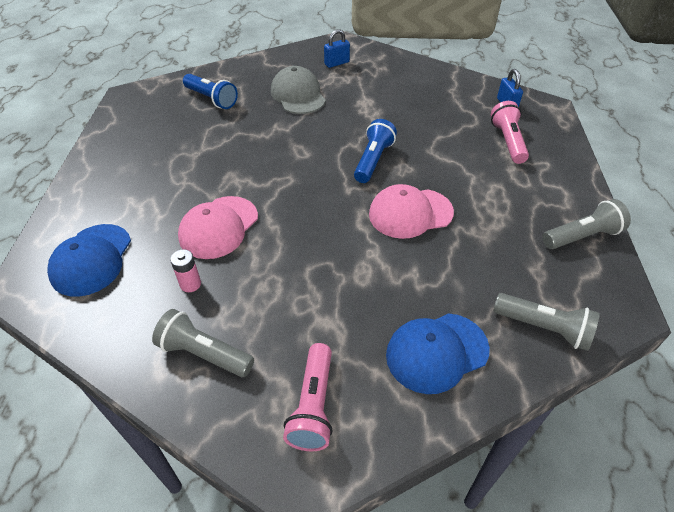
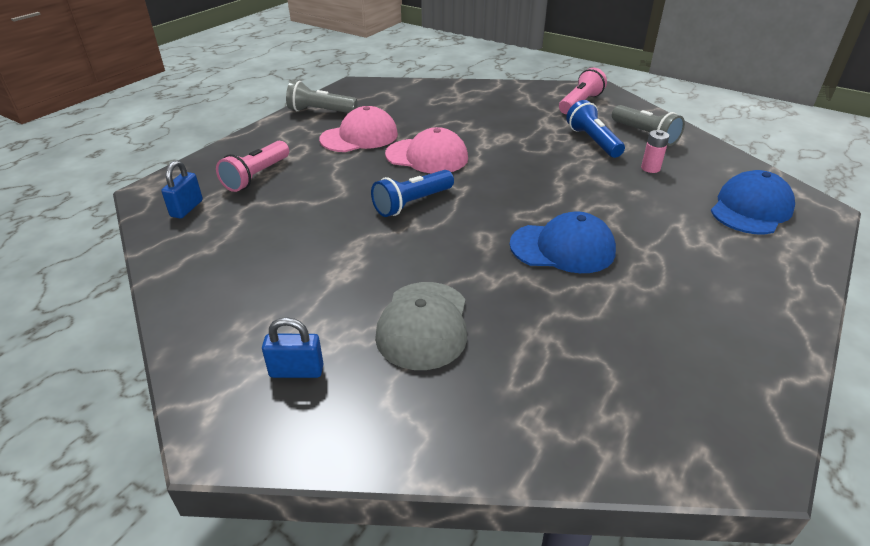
camera: 150 degrees left, 10 degrees down
(211, 99) = (575, 375): blue flashlight -> blue flashlight (593, 141)
(218, 227) = (614, 197): pink cap -> pink cap (359, 137)
(436, 352) = (489, 100): blue cap -> blue cap (562, 248)
(543, 328) = (414, 91): grey flashlight -> none

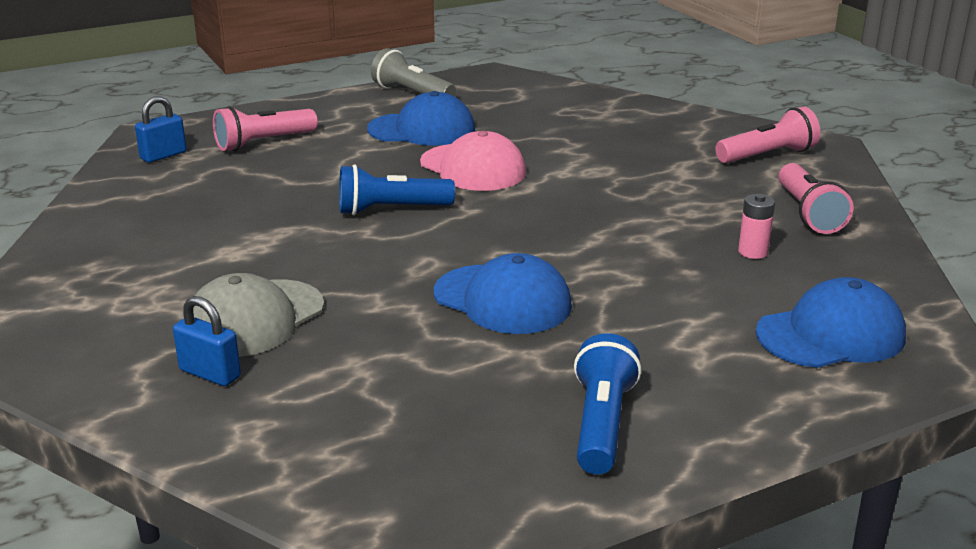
camera: 30 degrees right, 10 degrees down
(296, 371) = (96, 315): blue padlock -> blue padlock (210, 373)
(359, 137) = (422, 130): pink cap -> blue cap
(593, 141) = (716, 203): blue flashlight -> blue flashlight (601, 424)
(645, 135) = (808, 213): grey flashlight -> pink flashlight

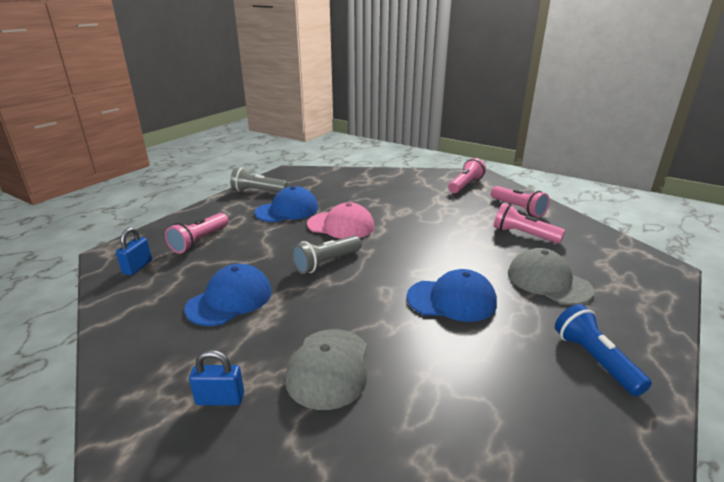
camera: 30 degrees left, 0 degrees up
(210, 373) = (347, 425): blue padlock -> blue padlock (220, 399)
(391, 210) = (326, 263): blue flashlight -> grey flashlight
(688, 321) = (548, 281): none -> grey cap
(753, 252) = (523, 235): pink battery -> pink flashlight
(831, 334) = (609, 267): blue cap -> blue cap (230, 299)

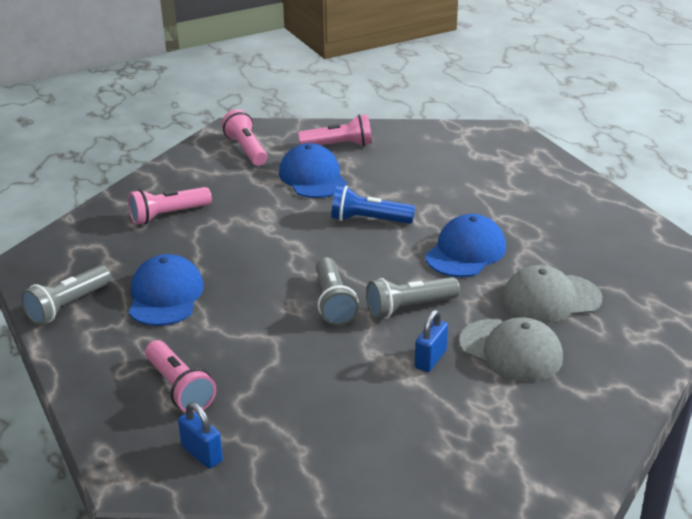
camera: 60 degrees left, 5 degrees up
(220, 399) = (511, 423): blue padlock -> blue padlock (430, 359)
(230, 299) = (350, 387): blue cap -> blue cap (312, 177)
(341, 225) = (255, 267): pink cap -> none
(347, 296) = (409, 308): none -> grey flashlight
(523, 235) = (392, 167): pink flashlight -> pink flashlight (168, 215)
(548, 281) = (479, 192): grey cap -> grey cap (551, 299)
(594, 360) = (588, 222): blue flashlight -> blue flashlight (369, 220)

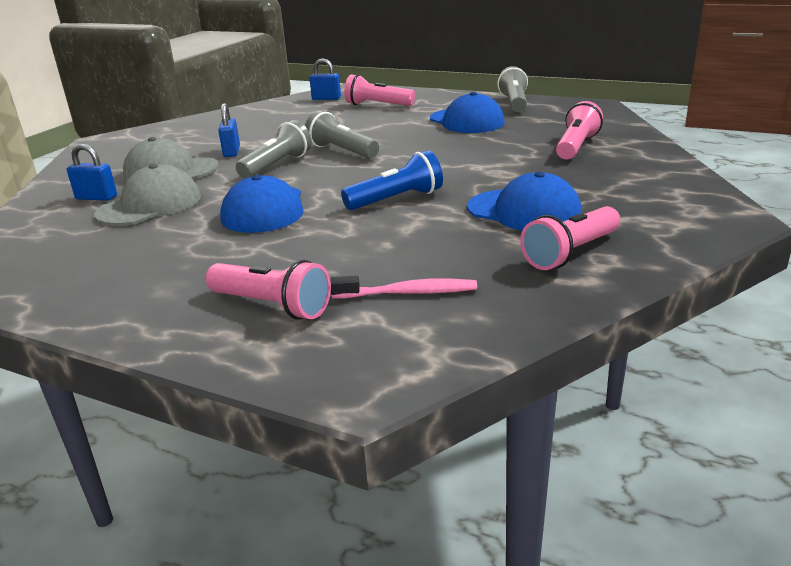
camera: 145 degrees right, 5 degrees down
(246, 150) = (656, 208): pink flashlight -> pink flashlight (272, 306)
(443, 157) = (408, 293): none -> pink toothbrush
(596, 335) = (96, 197): none -> blue padlock

